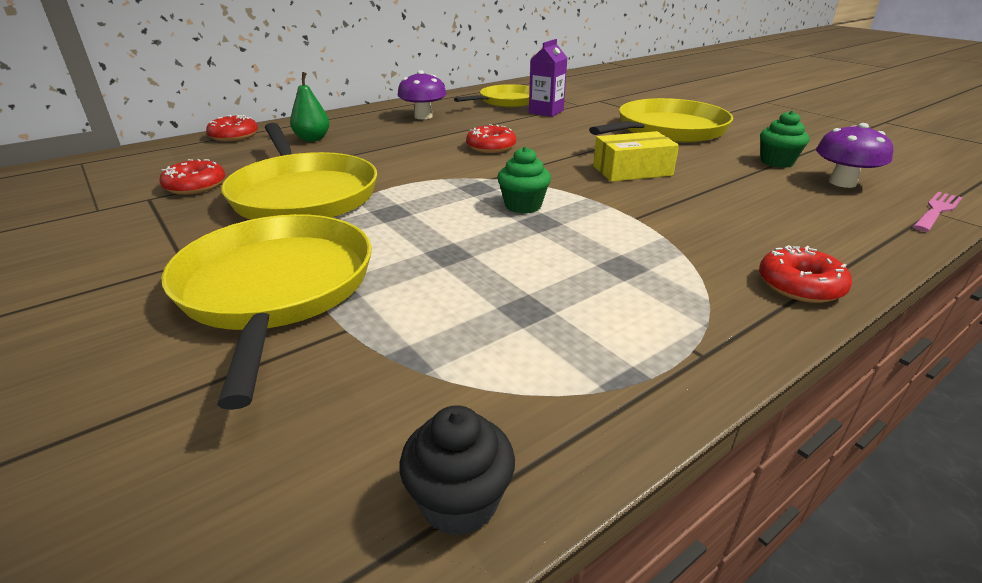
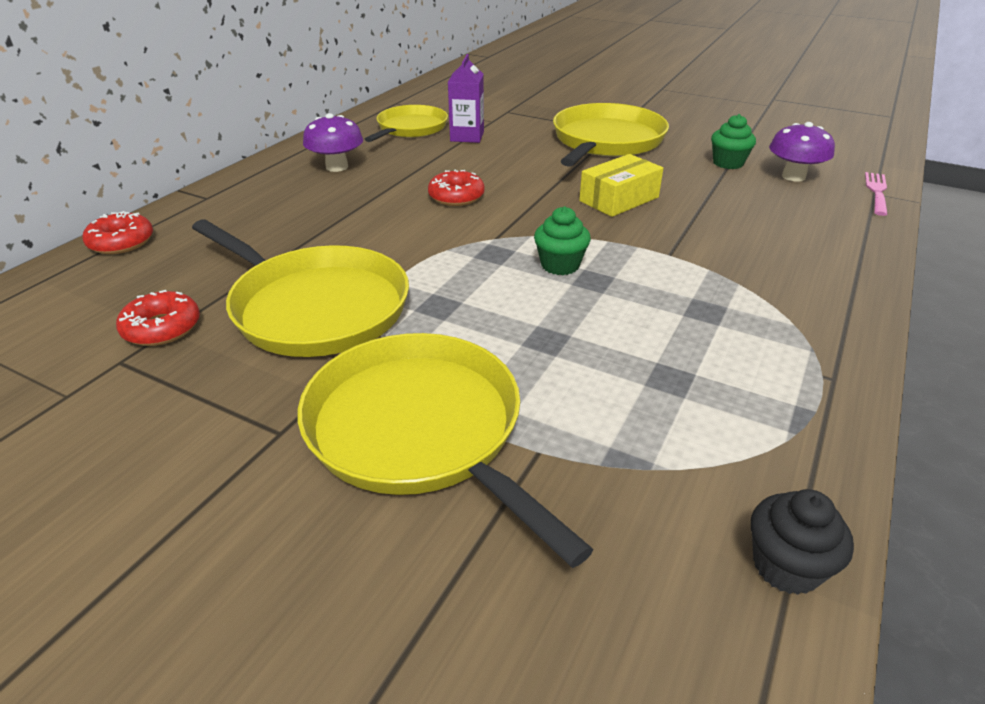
camera: 25 degrees left, 5 degrees up
(312, 139) = (235, 226): green pear -> none
(800, 285) = (844, 292): red donut -> none

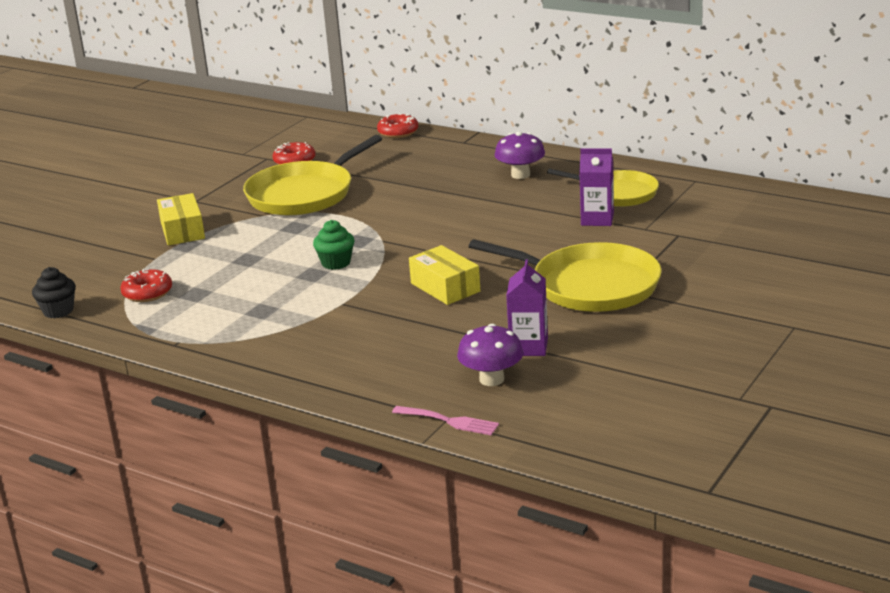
camera: 95 degrees right, 10 degrees down
(420, 431) = (182, 231): yellow pan -> yellow box
(456, 196) = (457, 223): red donut -> red donut (147, 293)
(728, 163) = (528, 347): green cupcake -> purple carton

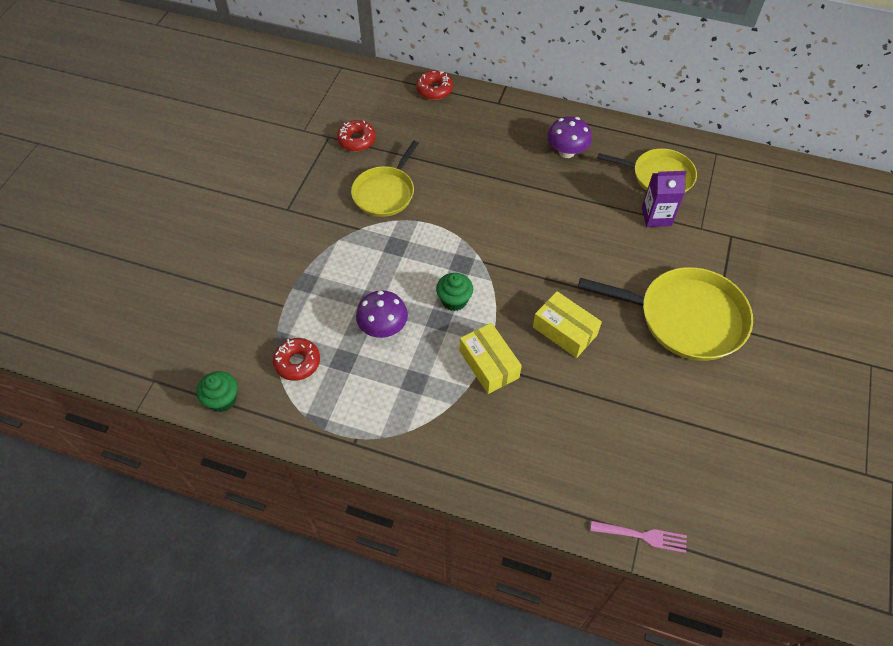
camera: 15 degrees left, 30 degrees up
(58, 311) = (222, 400): black cupcake -> green cupcake
(182, 231) = (293, 259): yellow box -> yellow box (489, 364)
(304, 194) = (385, 192): yellow pan -> yellow pan, size x0.65
(491, 379) = (655, 468): purple mushroom -> purple mushroom (383, 327)
(528, 347) = (668, 415): purple carton -> none

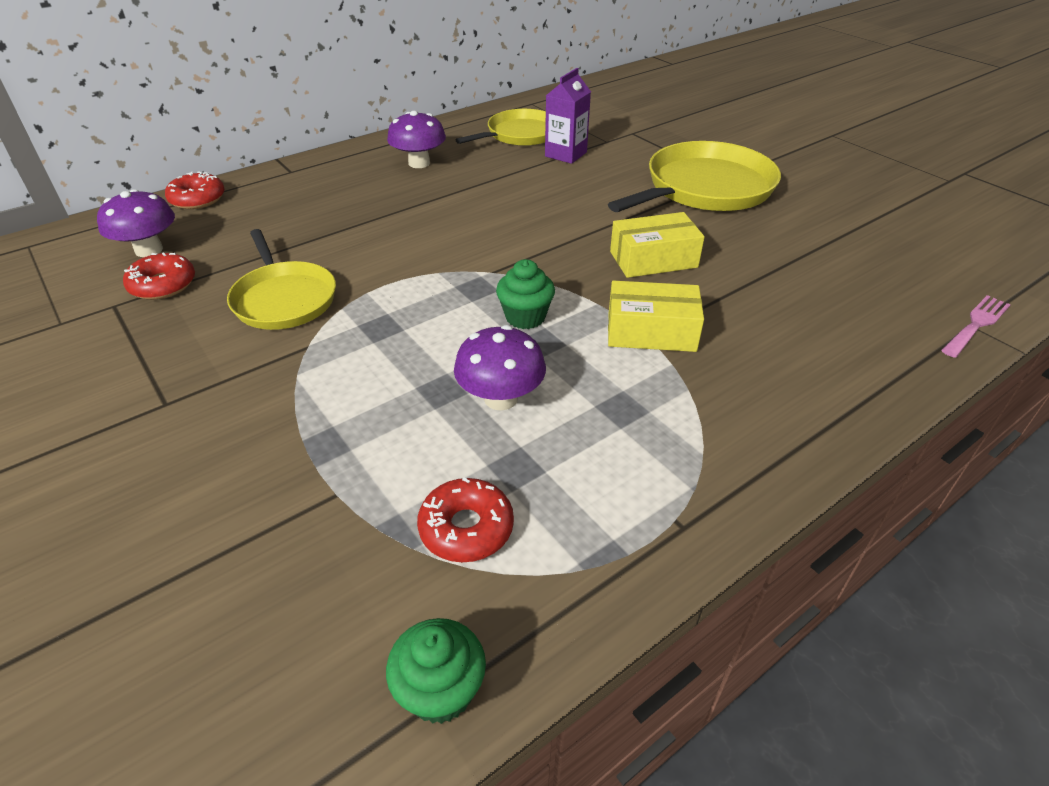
camera: 55 degrees left, 15 degrees down
(377, 111) = (149, 250): none -> purple mushroom

